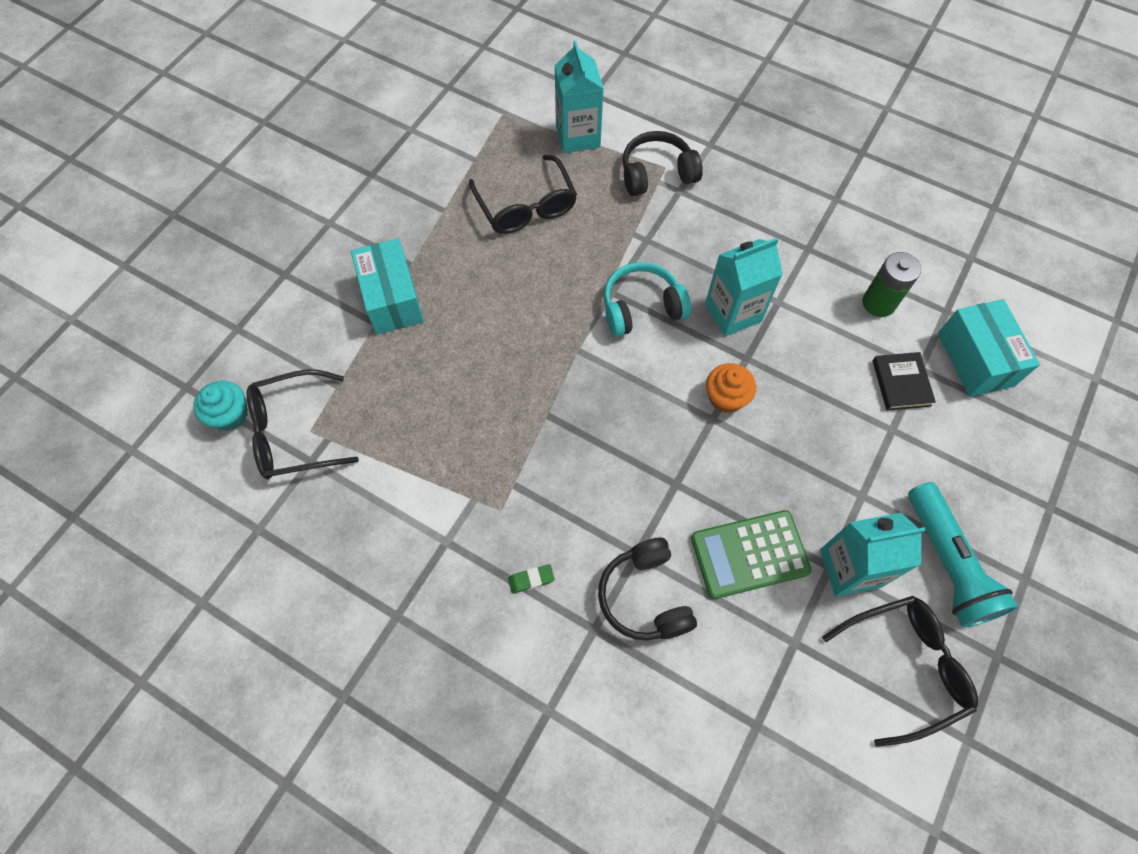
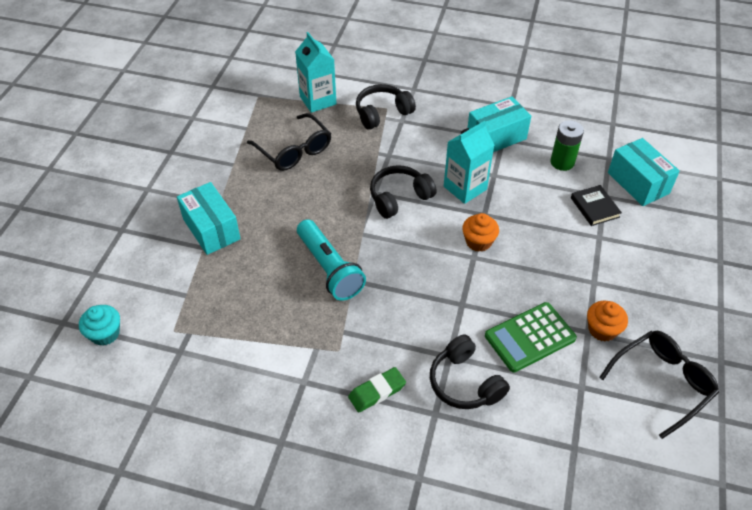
camera: 15 degrees left, 15 degrees down
(294, 432) = (161, 334): black glasses -> none
(531, 579) = (377, 392): green eraser -> green eraser, size x1.61
(641, 308) = (399, 198): turquoise headphones -> black headphones
(800, 244) = (496, 137): none -> turquoise box
(850, 568) = (602, 329): turquoise carton -> orange cupcake
(947, 563) = (666, 311): turquoise flashlight -> turquoise flashlight (329, 269)

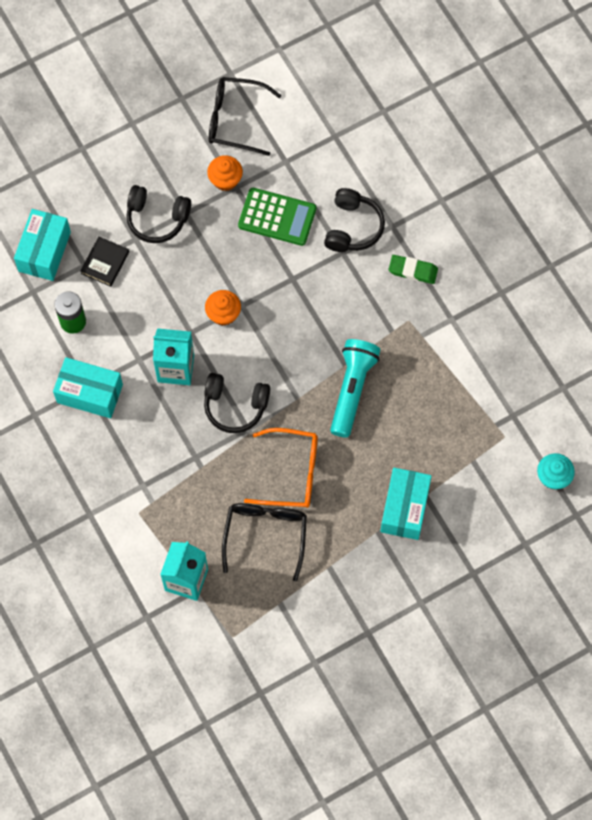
camera: 135 degrees left, 20 degrees up
(315, 191) = (291, 473): none -> orange glasses
(382, 113) = (149, 509): black headphones -> black headphones (157, 218)

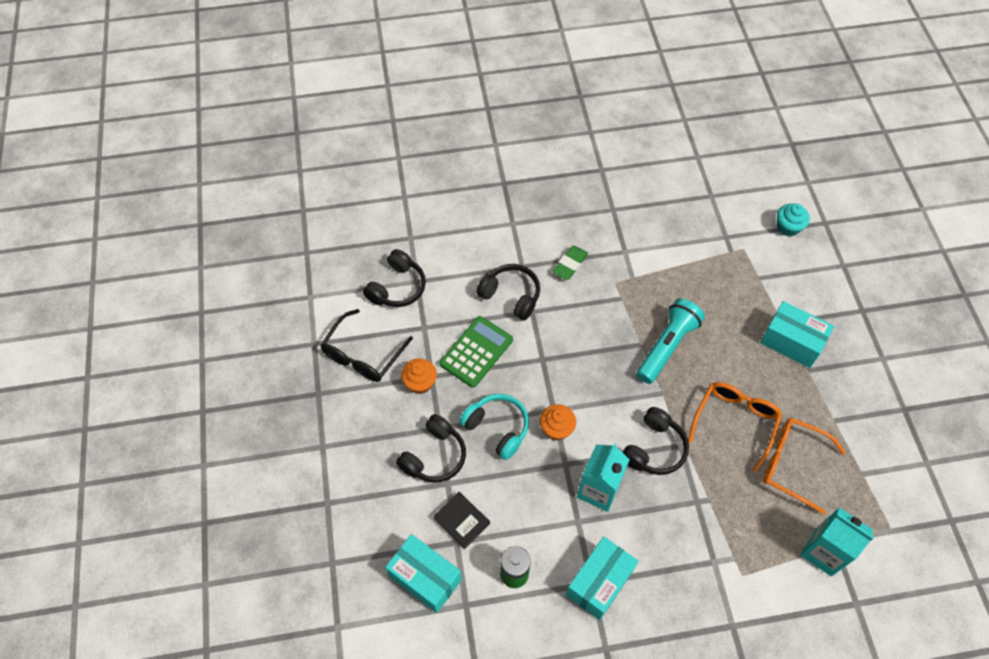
camera: 70 degrees left, 10 degrees down
(204, 262) = (497, 428): none -> turquoise headphones
(265, 535) = (792, 464): black glasses -> orange glasses
(320, 121) = (397, 287): none -> black headphones
(352, 389) = (667, 346): turquoise flashlight -> turquoise flashlight turned 90 degrees clockwise

